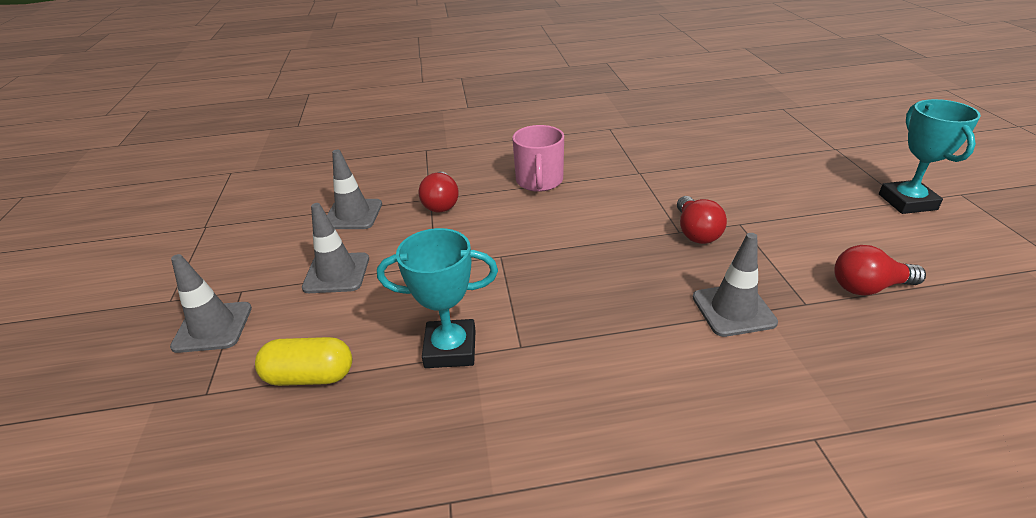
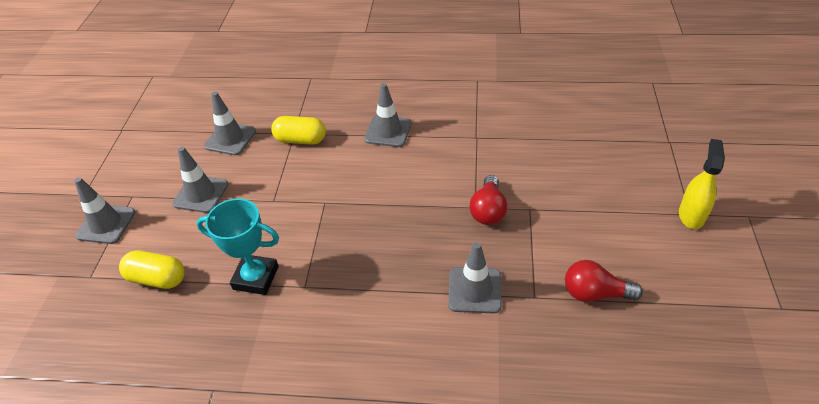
camera: 15 degrees right, 10 degrees up
(441, 203) = (301, 140): red light bulb -> yellow capsule
(539, 181) = (388, 131): pink mug -> grey traffic cone
(907, 202) = (691, 215): turquoise trophy -> yellow spray bottle

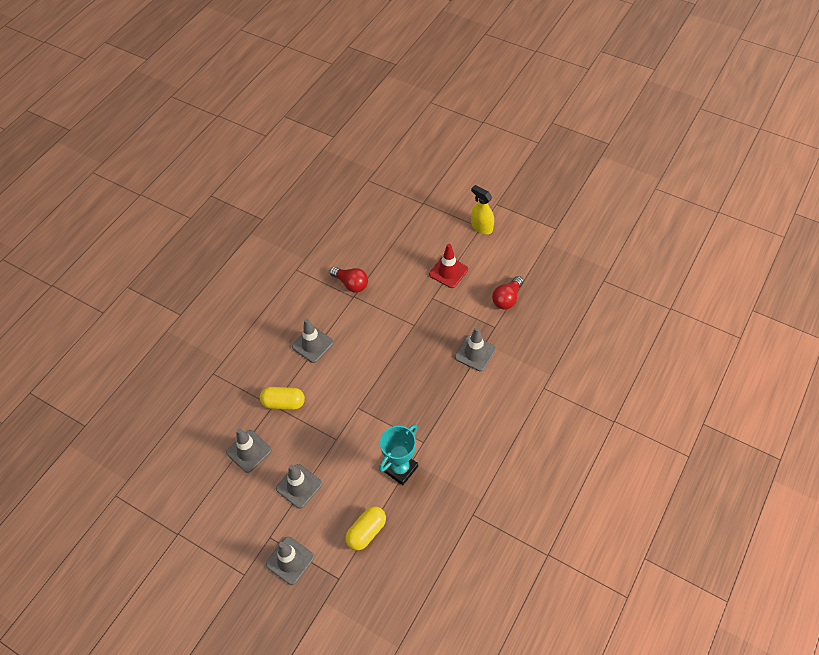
camera: 65 degrees left, 10 degrees up
(301, 140) = (284, 403): yellow capsule -> yellow capsule turned 60 degrees clockwise
(488, 210) = (420, 319): red light bulb -> red light bulb (351, 284)
(584, 209) = (448, 272): none -> red traffic cone

